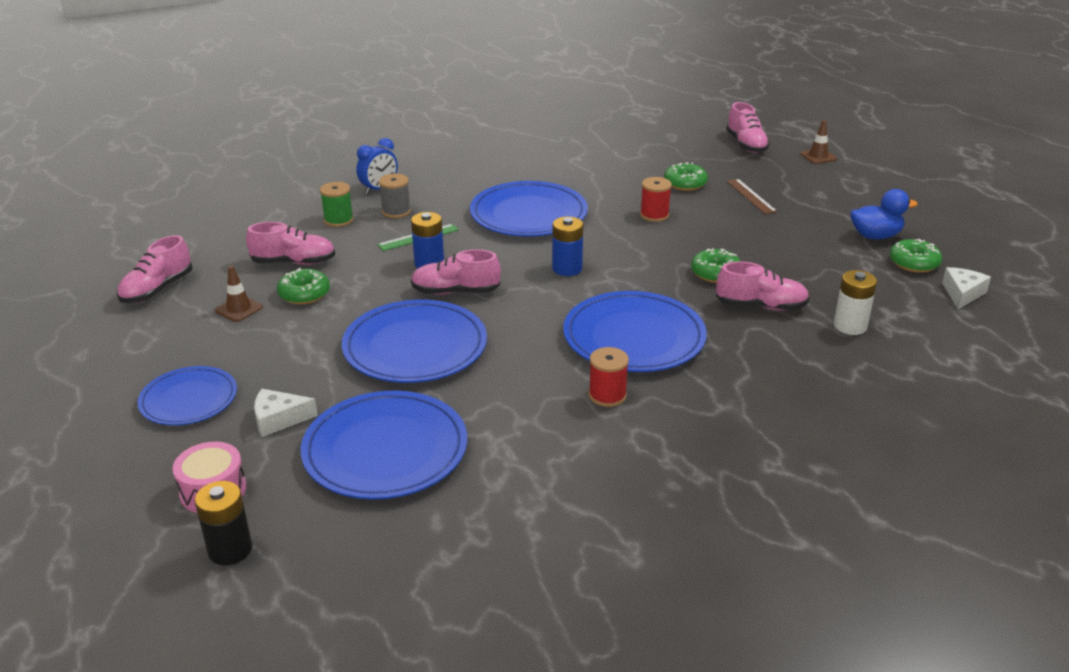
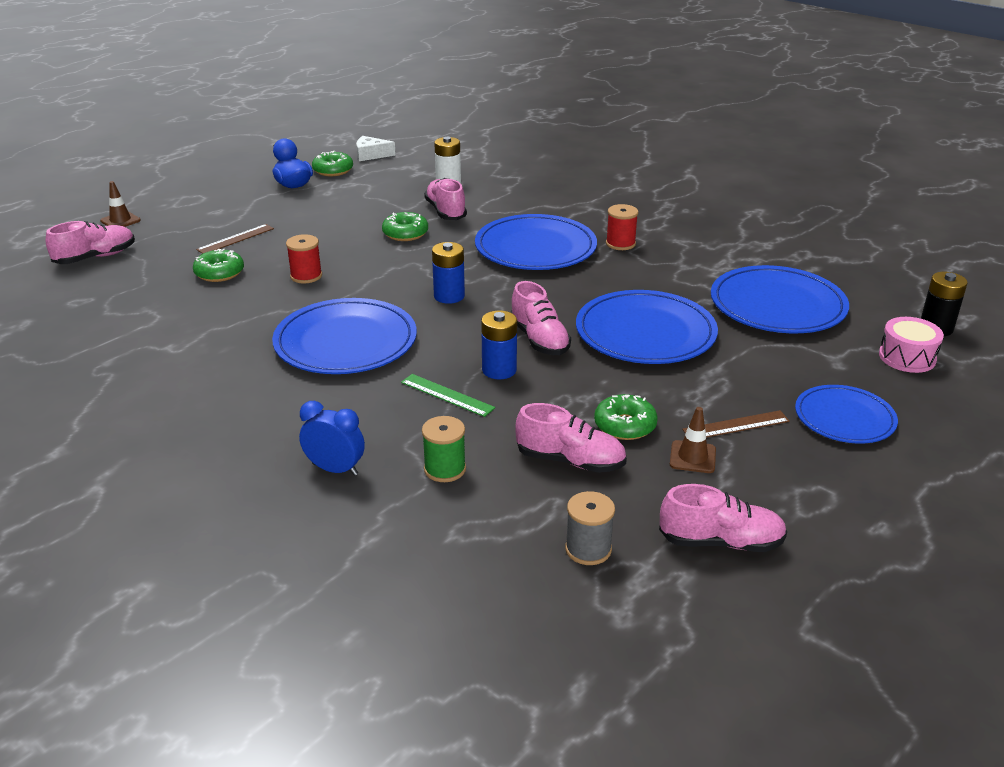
camera: 115 degrees left, 0 degrees up
(246, 341) = (736, 425): none -> brown ruler
(279, 419) = (806, 361): white cheese -> none
(294, 262) = (570, 461): pink shoe -> pink shoe turned 135 degrees clockwise
(396, 211) = (393, 432): grey spool -> grey spool (588, 549)

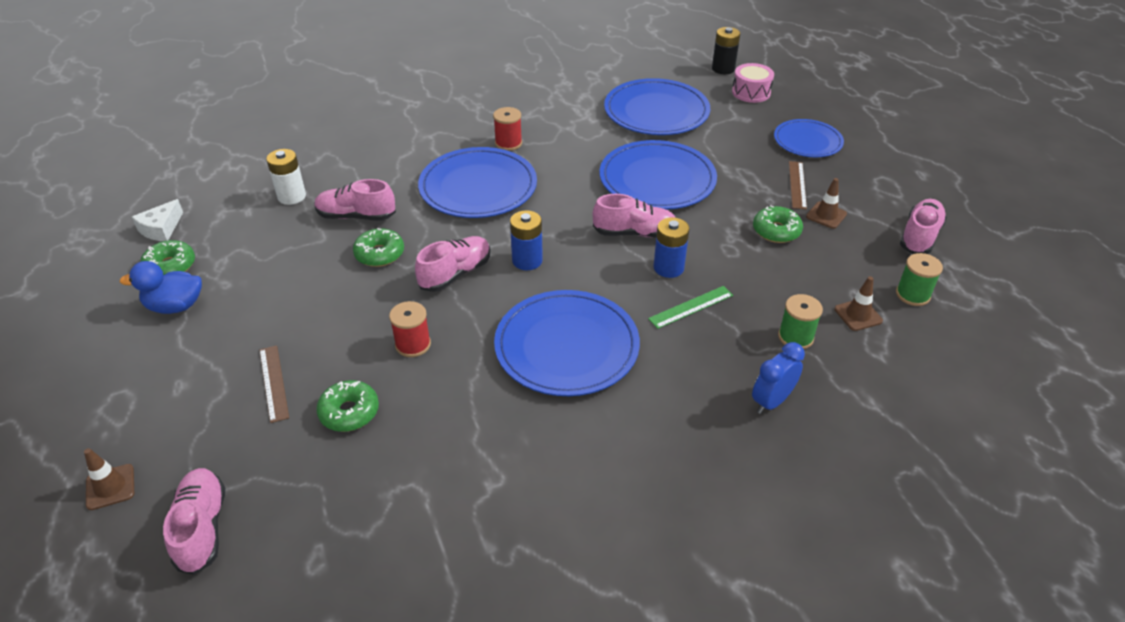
camera: 65 degrees left, 10 degrees up
(515, 509) = (858, 315): none -> brown traffic cone
(570, 461) = (809, 270): pink shoe -> pink shoe (455, 274)
(588, 549) = (912, 295): grey spool -> green spool

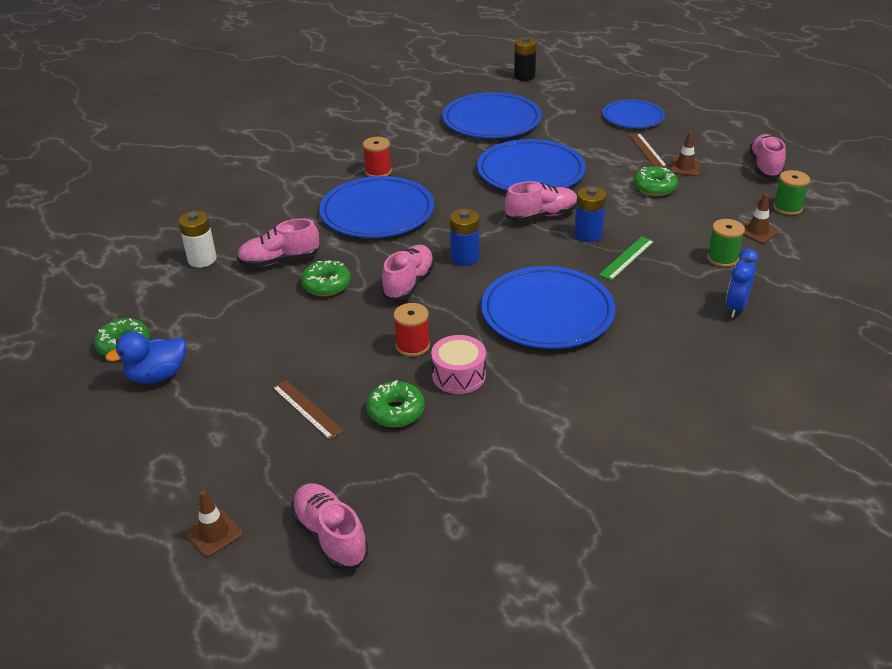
camera: 20 degrees left, 5 degrees down
(161, 229) = (87, 317): white cheese -> none
(751, 92) = (561, 90): pink drum -> pink drum (459, 375)

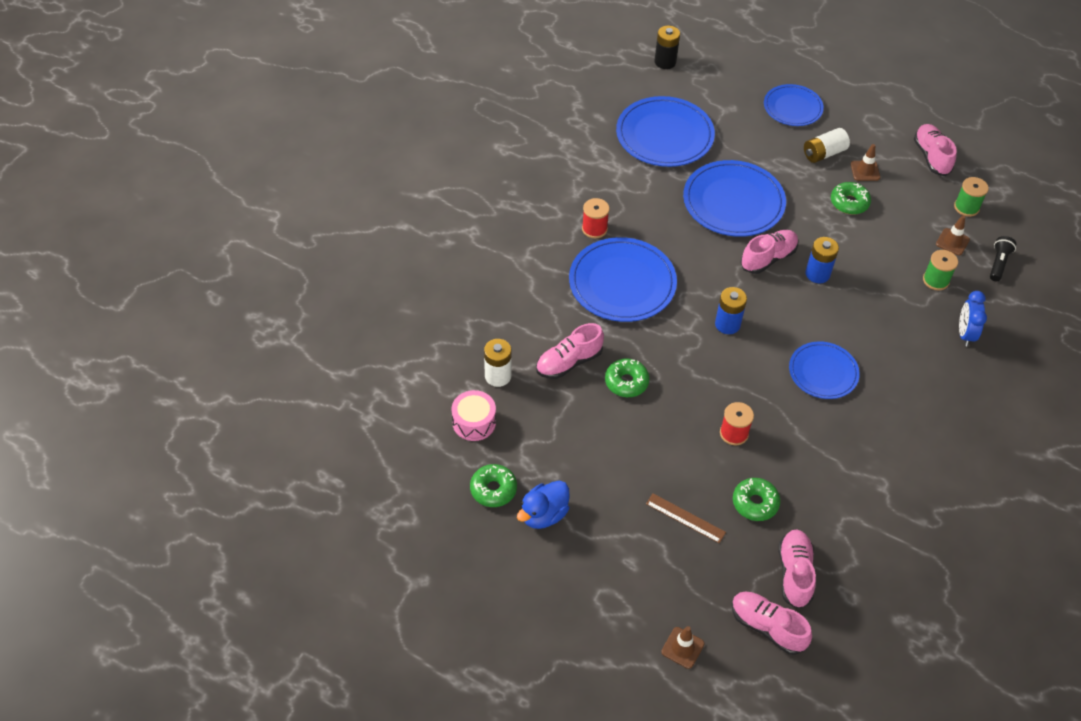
camera: 20 degrees left, 15 degrees up
(409, 283) = (695, 364): pink shoe -> pink shoe (794, 573)
(459, 375) = (785, 455): pink drum -> pink drum (474, 422)
(547, 312) = (823, 372): blue plate -> blue plate, size x0.62
(627, 258) = (860, 296): green ruler -> none
(647, 150) = (824, 153): brown ruler -> white battery
(805, 256) = (998, 263): none -> black flashlight

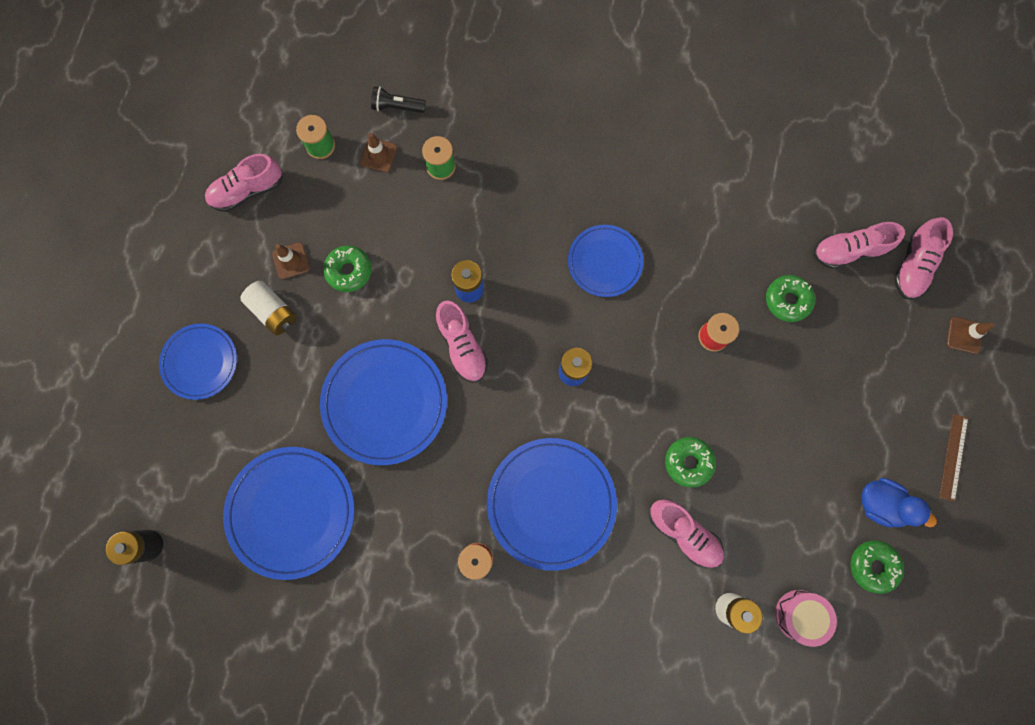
camera: 105 degrees left, 25 degrees up
(685, 518) = (829, 363): brown ruler -> brown ruler (953, 457)
(768, 258) = (462, 346): pink shoe -> pink shoe turned 150 degrees counterclockwise
(965, 334) = (507, 131): blue clock -> none

